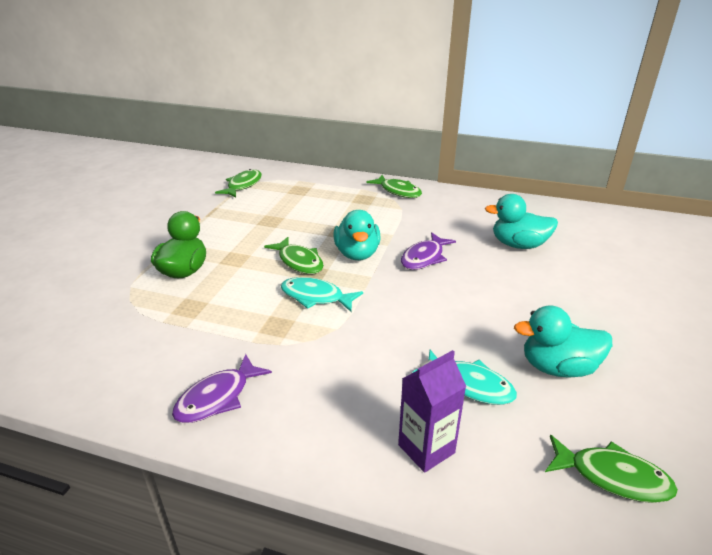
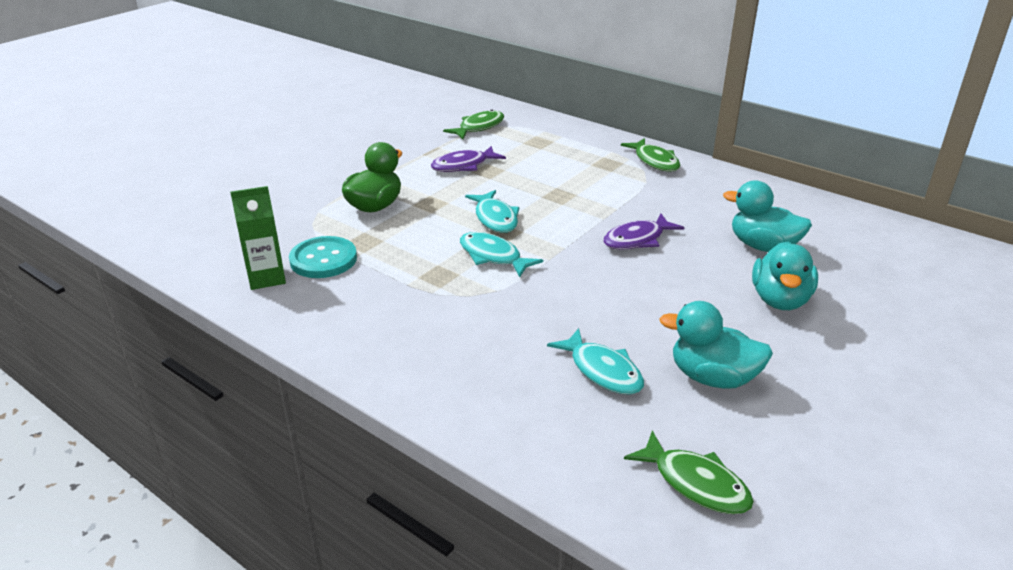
camera: 20 degrees right, 0 degrees up
(105, 367) = (266, 278): none -> green carton
(157, 334) = (323, 259): none -> turquoise button
(217, 397) = (351, 325): purple fish -> purple fish (463, 166)
(299, 262) = (495, 218): green fish -> turquoise fish
(357, 254) = (563, 222): turquoise duck -> turquoise duck (780, 300)
(426, 449) = (521, 413): purple carton -> none

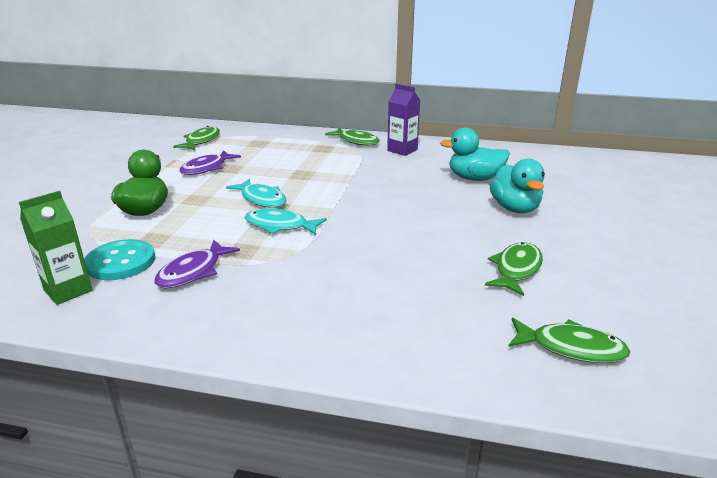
camera: 25 degrees left, 5 degrees down
(602, 371) = (434, 286): turquoise fish -> none
(637, 239) = (385, 191): purple fish -> purple fish (193, 272)
(702, 186) = (402, 150): none -> purple carton
(712, 377) = (516, 269): turquoise duck -> green fish

